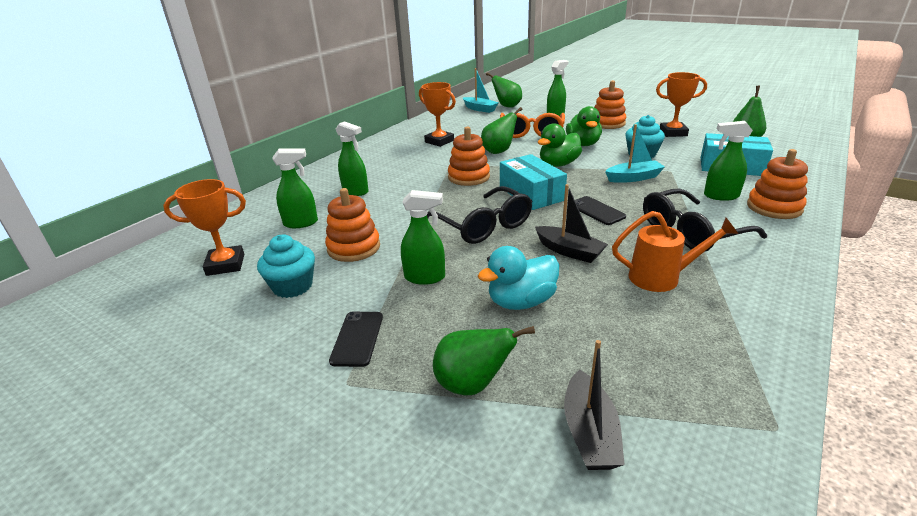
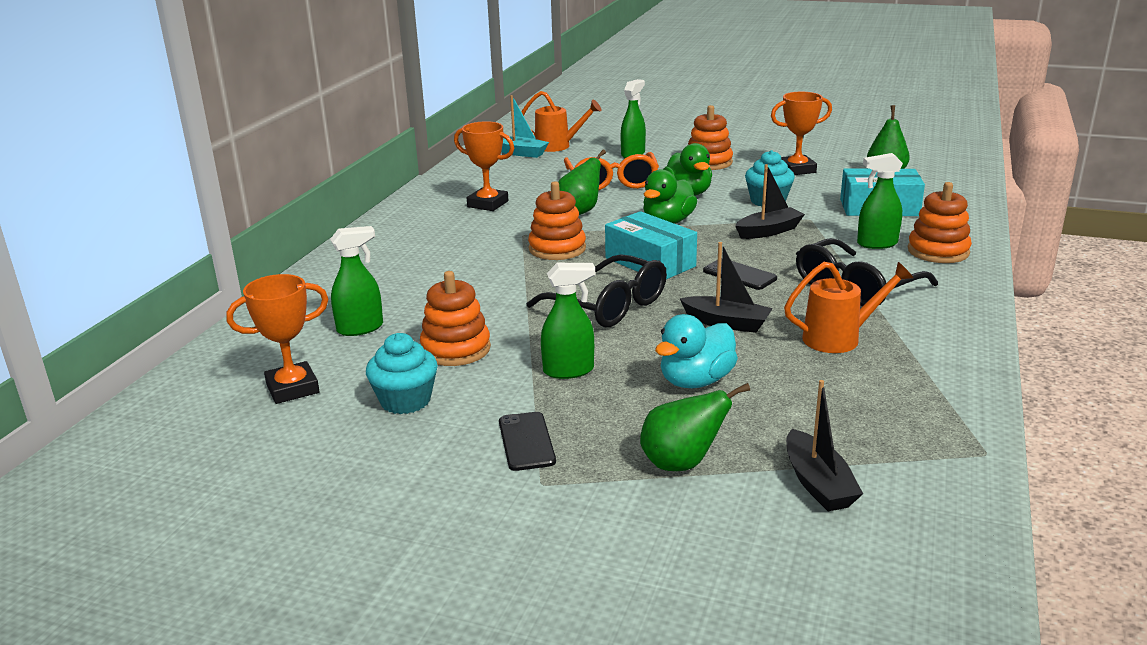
camera: 15 degrees left, 5 degrees down
(355, 191) = (410, 281): green spray bottle -> none
(507, 106) = (558, 146): green pear -> orange watering can
(633, 178) = (769, 231): turquoise boat -> black boat

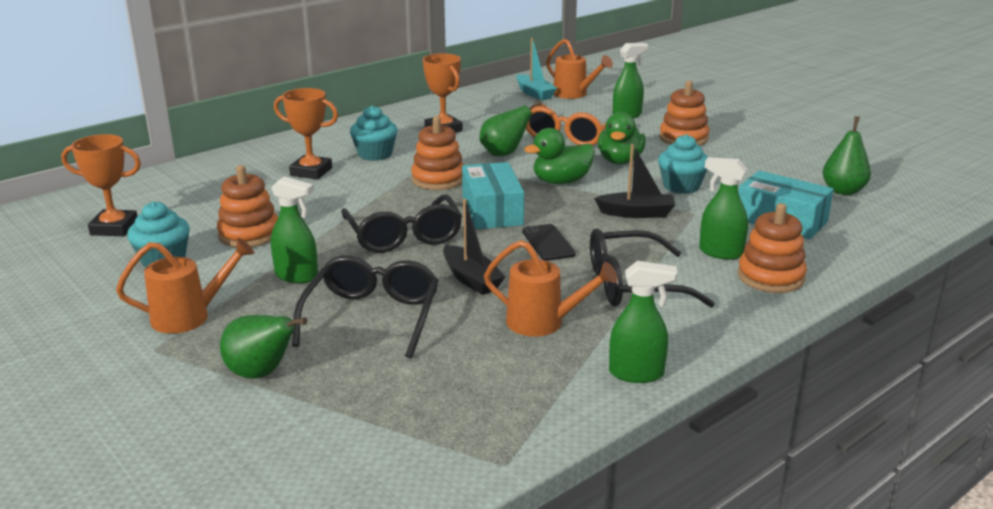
camera: 30 degrees right, 0 degrees up
(360, 328) = (215, 199): green spray bottle -> green spray bottle (637, 374)
(458, 242) = (375, 154): none -> turquoise cupcake
(526, 441) = (190, 316): black phone -> orange watering can
(696, 381) = (372, 316): turquoise duck -> black glasses
(797, 169) = (758, 165): orange trophy -> orange trophy (311, 172)
(818, 483) = (330, 429): black boat -> none

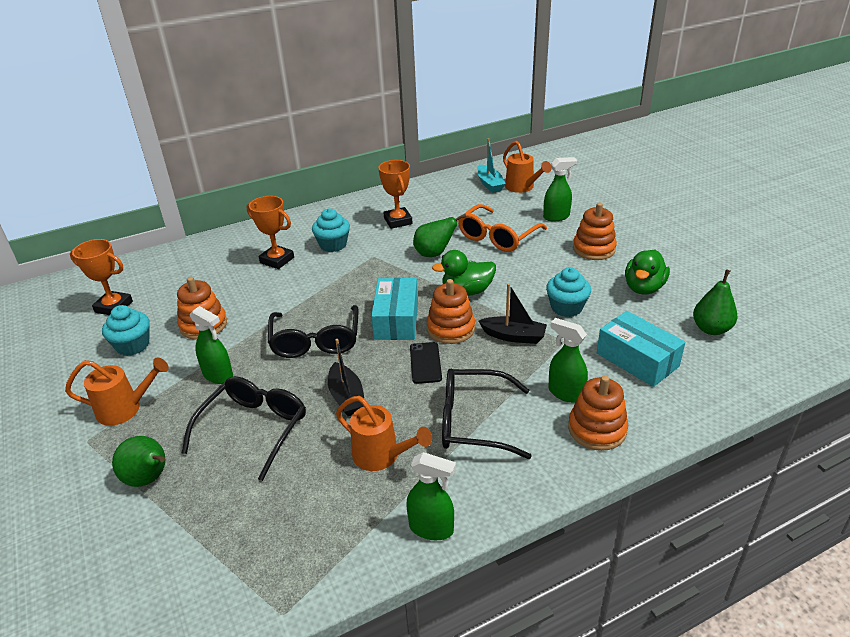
camera: 15 degrees right, 10 degrees up
(438, 179) = (369, 278): orange stacking toy -> orange stacking toy (450, 329)
(620, 161) = (526, 271): green duck -> green duck (643, 288)

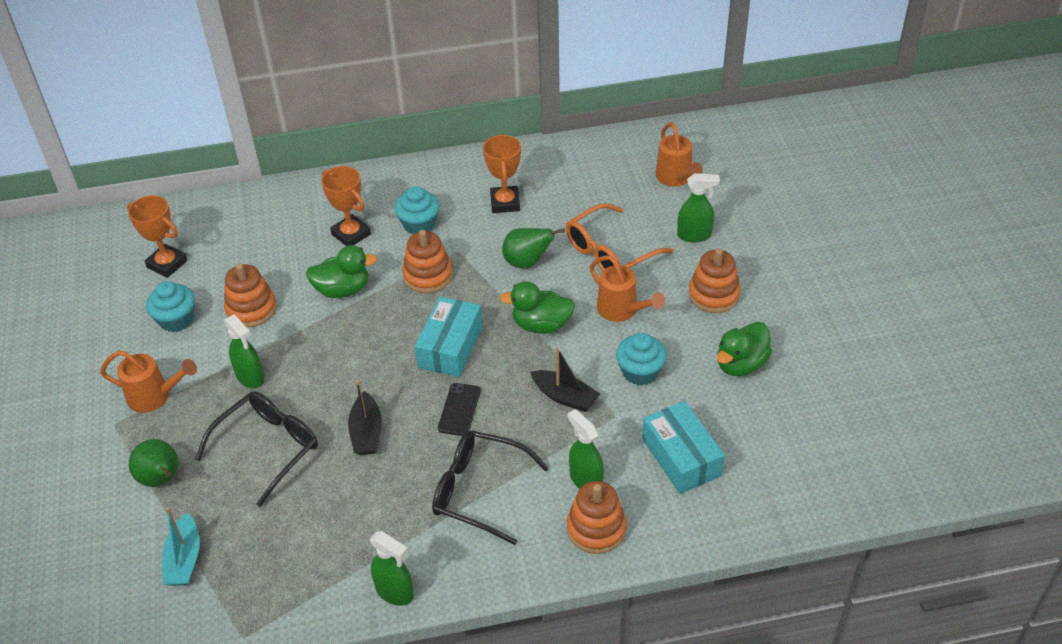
camera: 15 degrees right, 10 degrees up
(283, 297) = (343, 289): none -> green duck
(315, 341) = (358, 356): black glasses -> none
(382, 456) = (377, 507): orange watering can -> orange watering can (622, 310)
(450, 329) = (503, 372): orange stacking toy -> orange stacking toy (428, 275)
(489, 184) = (638, 164): turquoise boat -> turquoise boat (184, 559)
(711, 329) = (784, 437): green pear -> none

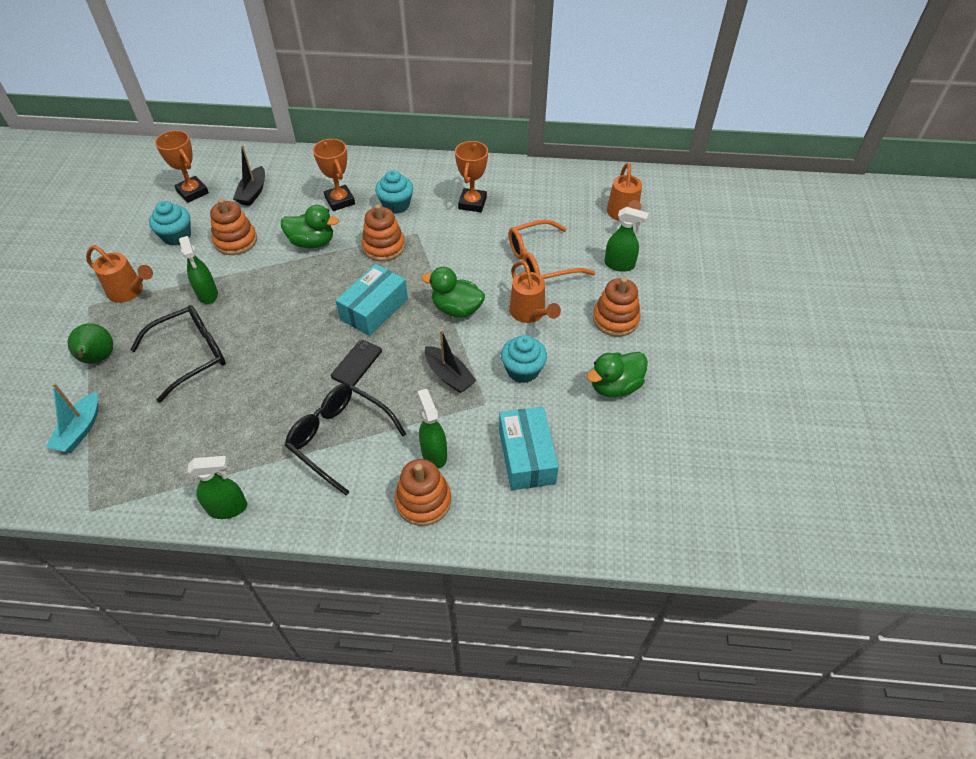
camera: 15 degrees right, 5 degrees up
(366, 432) = (273, 363): black boat -> black boat (253, 192)
(395, 592) = (228, 508): green spray bottle -> green spray bottle turned 60 degrees counterclockwise
(527, 262) = (468, 255): green pear -> none

